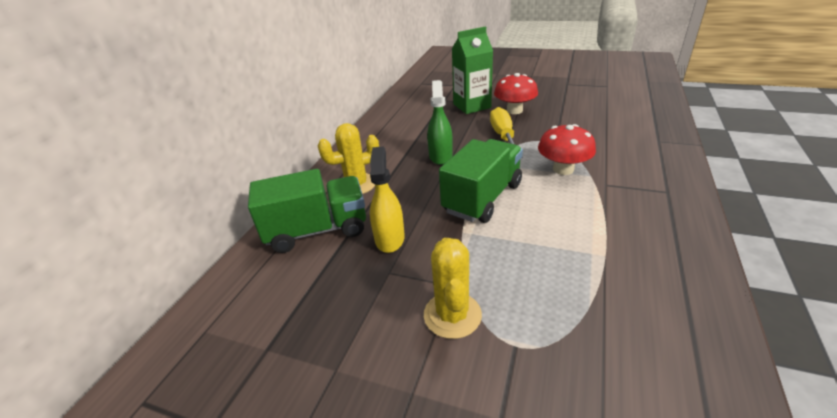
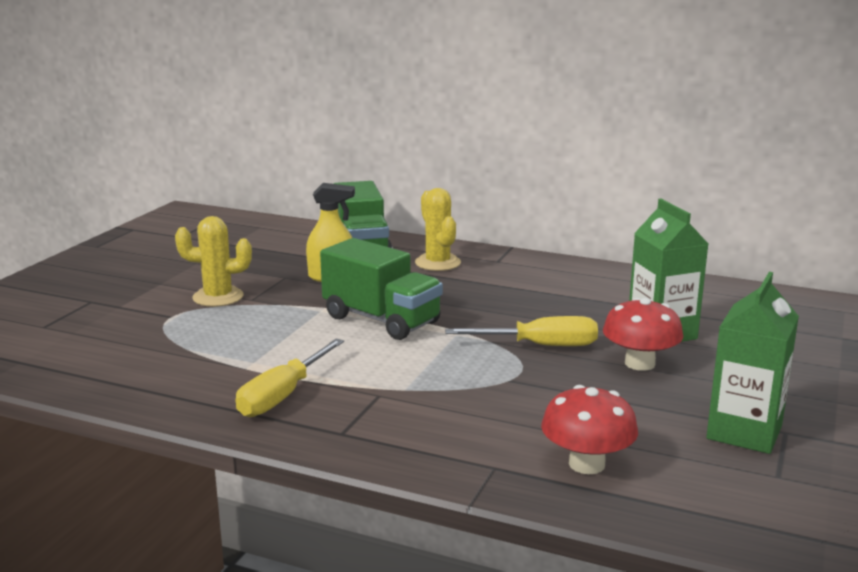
camera: 90 degrees right, 15 degrees down
(440, 156) = (491, 304): green spray bottle -> none
(563, 169) = (428, 373): red mushroom -> red mushroom (586, 464)
(574, 90) = (744, 432): none -> green carton
(638, 225) = (283, 395): none -> yellow screwdriver

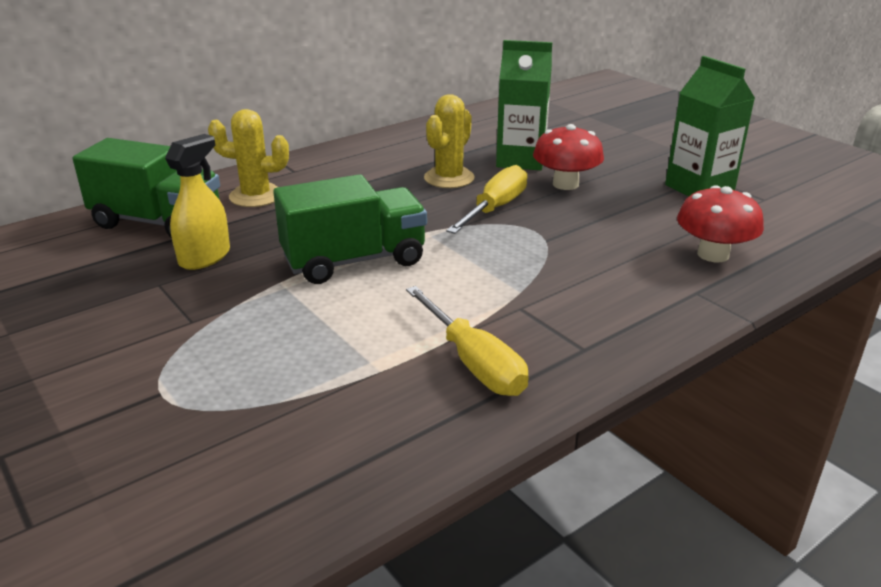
camera: 60 degrees left, 10 degrees up
(218, 297) = (151, 343): yellow cactus -> yellow cactus (449, 178)

